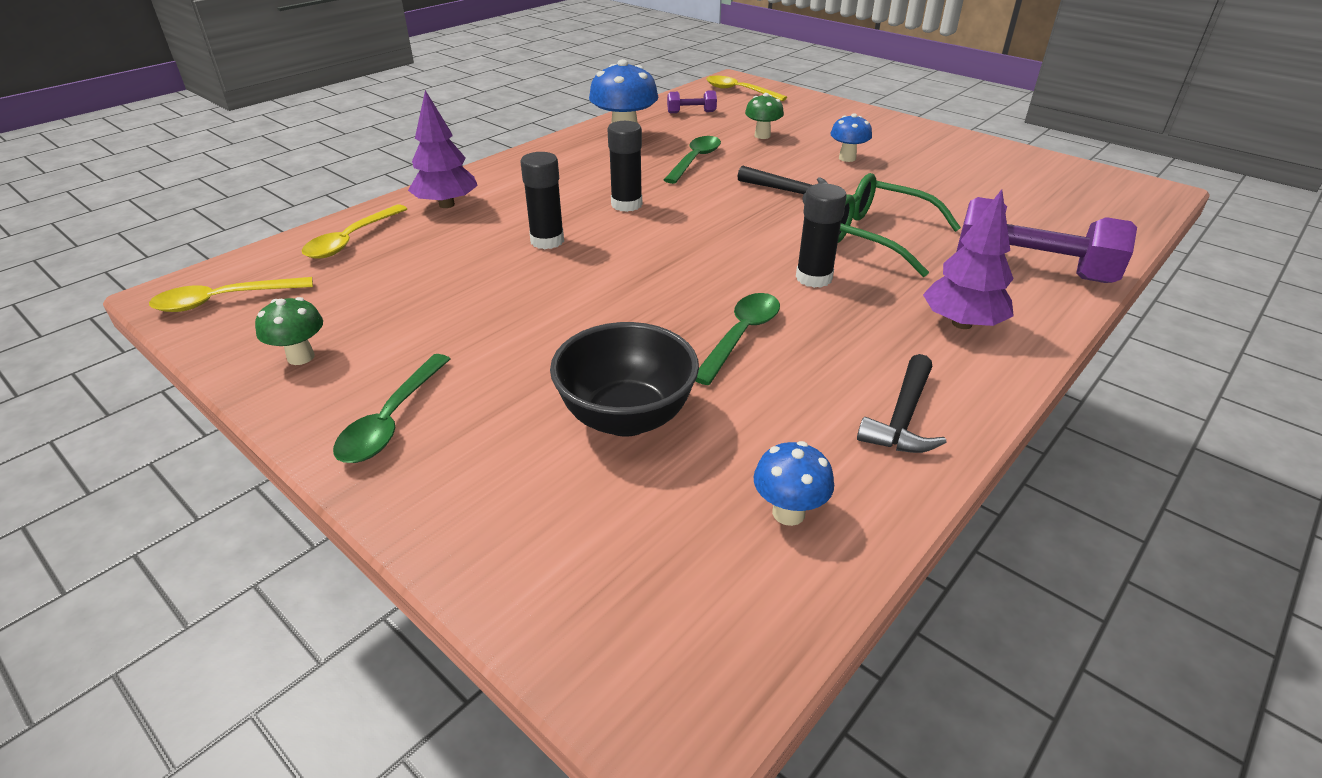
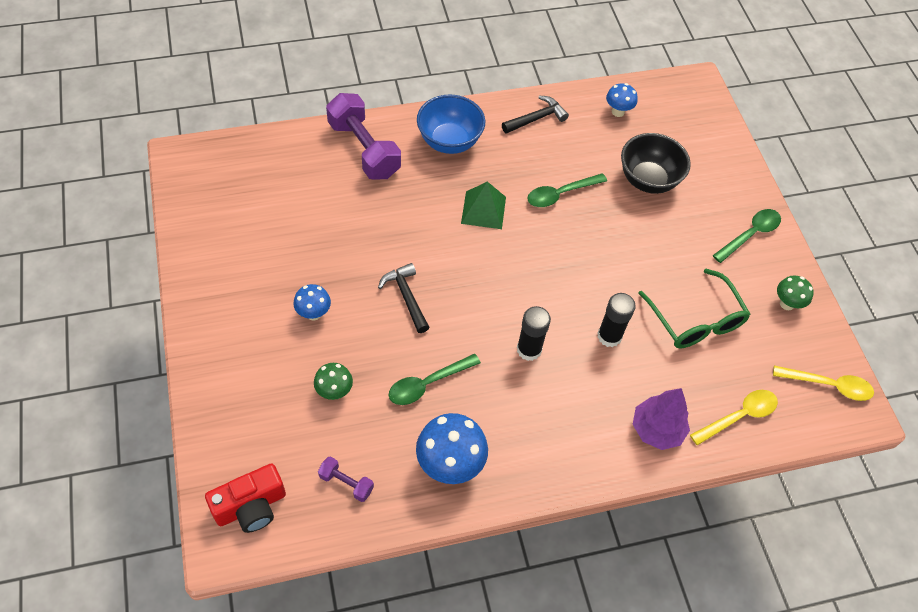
camera: 150 degrees left, 20 degrees up
(739, 91) = (251, 506): yellow spoon -> red camera
(814, 278) = (483, 210): black glue stick -> green pyramid
(877, 236) = (408, 220): green glasses -> green glasses (695, 320)
(962, 323) = (449, 142): purple tree -> blue bowl

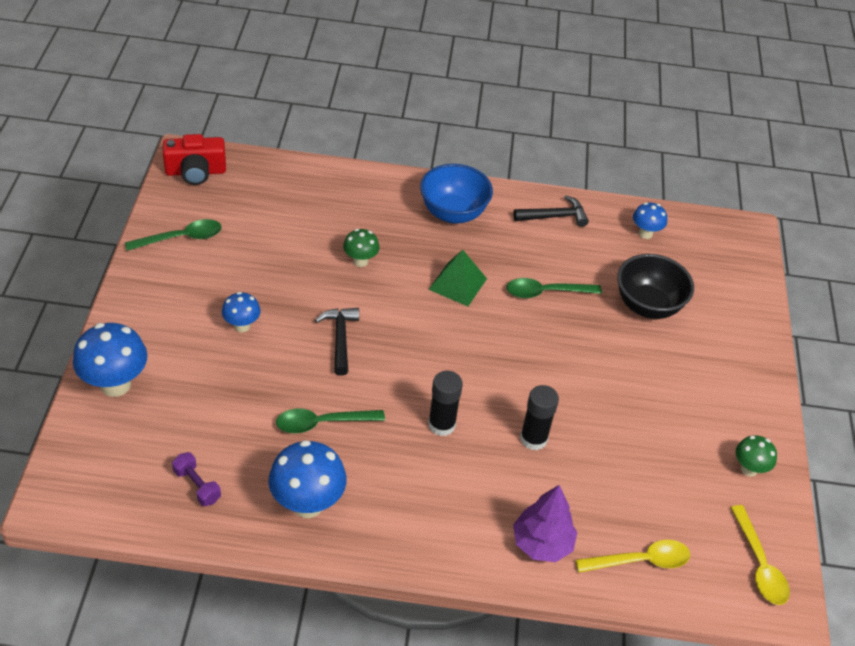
camera: 20 degrees right, 10 degrees down
(225, 411) = (115, 384): none -> blue mushroom
(251, 506) = (96, 475): red camera -> red camera (196, 172)
(334, 392) = (227, 401): green mushroom -> green mushroom (360, 261)
(364, 149) = (363, 197): purple dumbbell -> none
(695, 320) = (636, 453): green glasses -> none
(750, 235) = (738, 390): green spoon -> green spoon (181, 238)
(828, 385) = (759, 564): yellow spoon -> yellow spoon turned 45 degrees clockwise

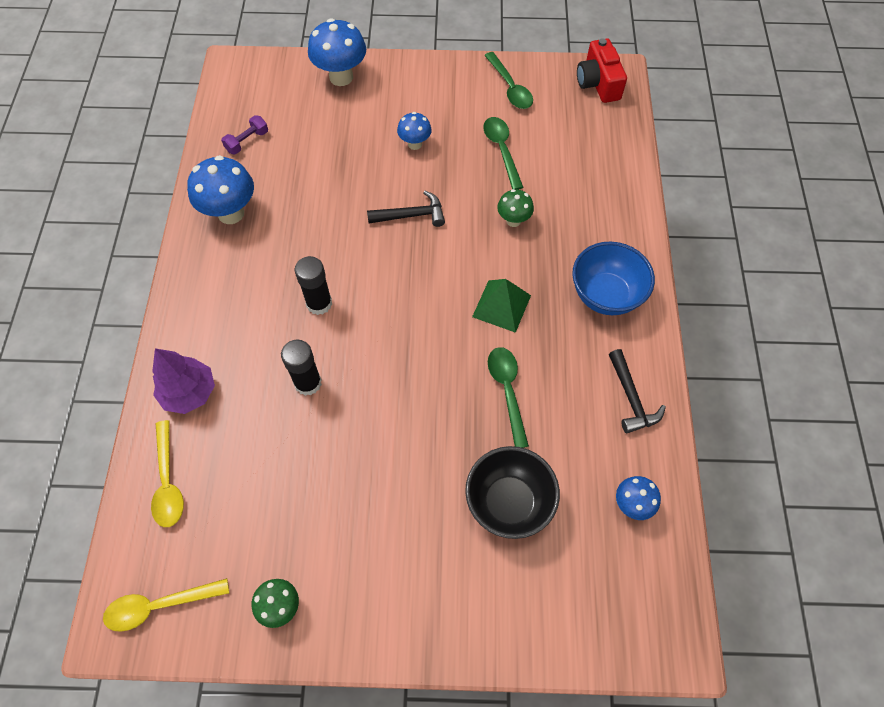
camera: 90 degrees right, 15 degrees up
(322, 423) = (314, 213): green spoon -> green spoon (502, 150)

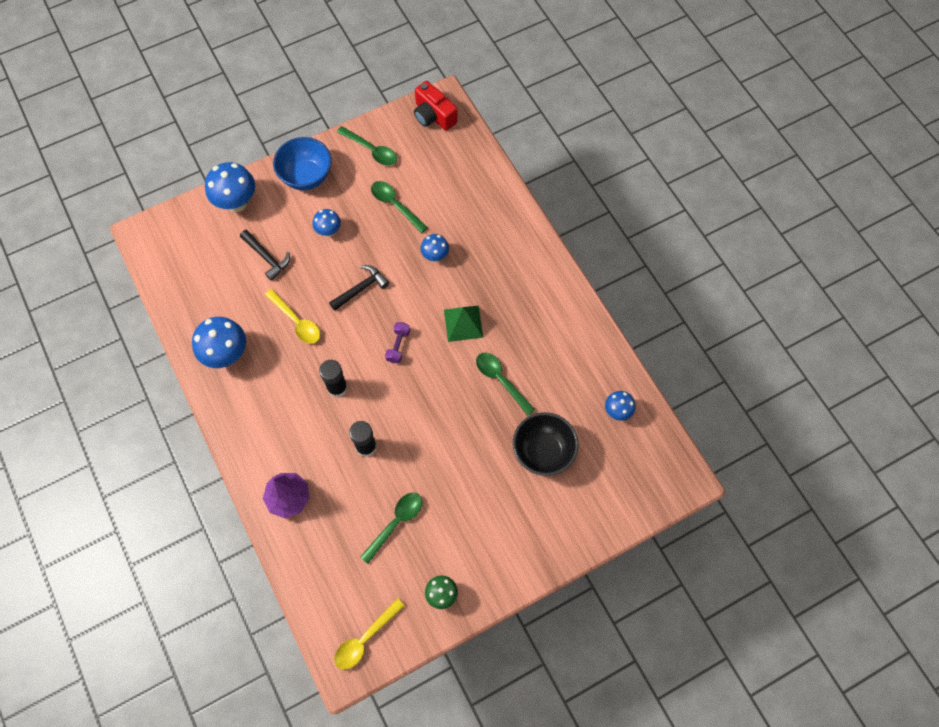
camera: 30 degrees left, 5 degrees up
(168, 482) = (316, 562): yellow spoon -> yellow spoon (296, 321)
(247, 141) = (200, 292): purple dumbbell -> purple dumbbell (398, 346)
(283, 488) = (396, 523): none -> green spoon
(513, 220) = (435, 256): green mushroom -> blue mushroom
(605, 295) = (527, 279): blue bowl -> blue bowl (306, 176)
(631, 398) = (581, 343): black hammer -> black hammer (267, 257)

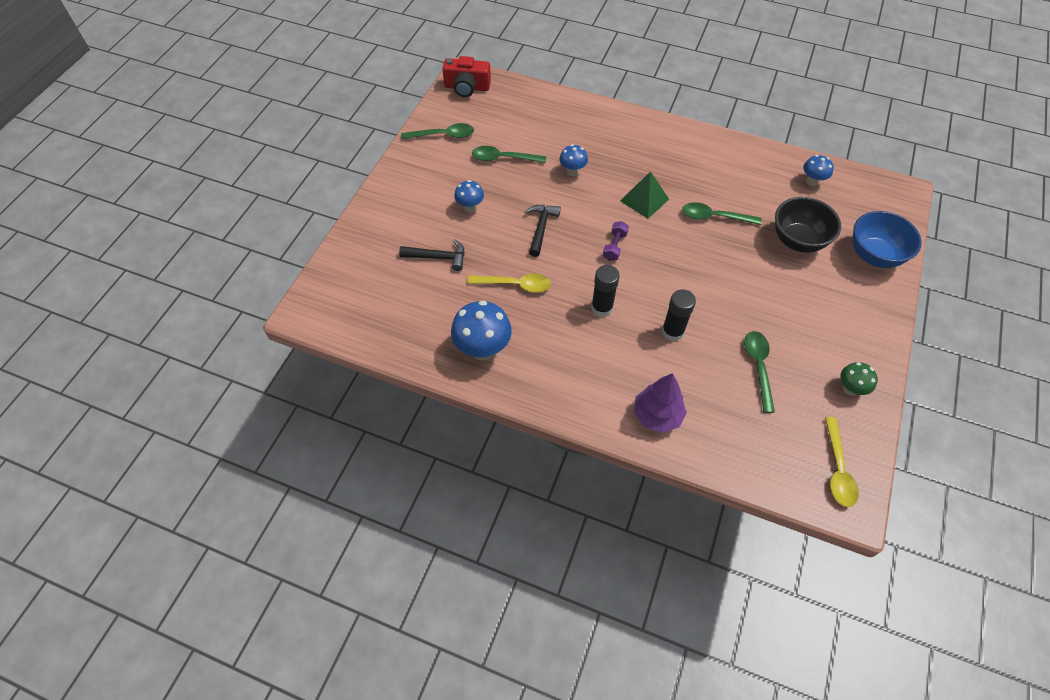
camera: 40 degrees left, 10 degrees down
(237, 203) = (368, 236): blue mushroom -> none
(306, 176) = (409, 183): blue bowl -> blue bowl (874, 255)
(398, 346) = (614, 246): purple dumbbell -> purple dumbbell turned 45 degrees clockwise

